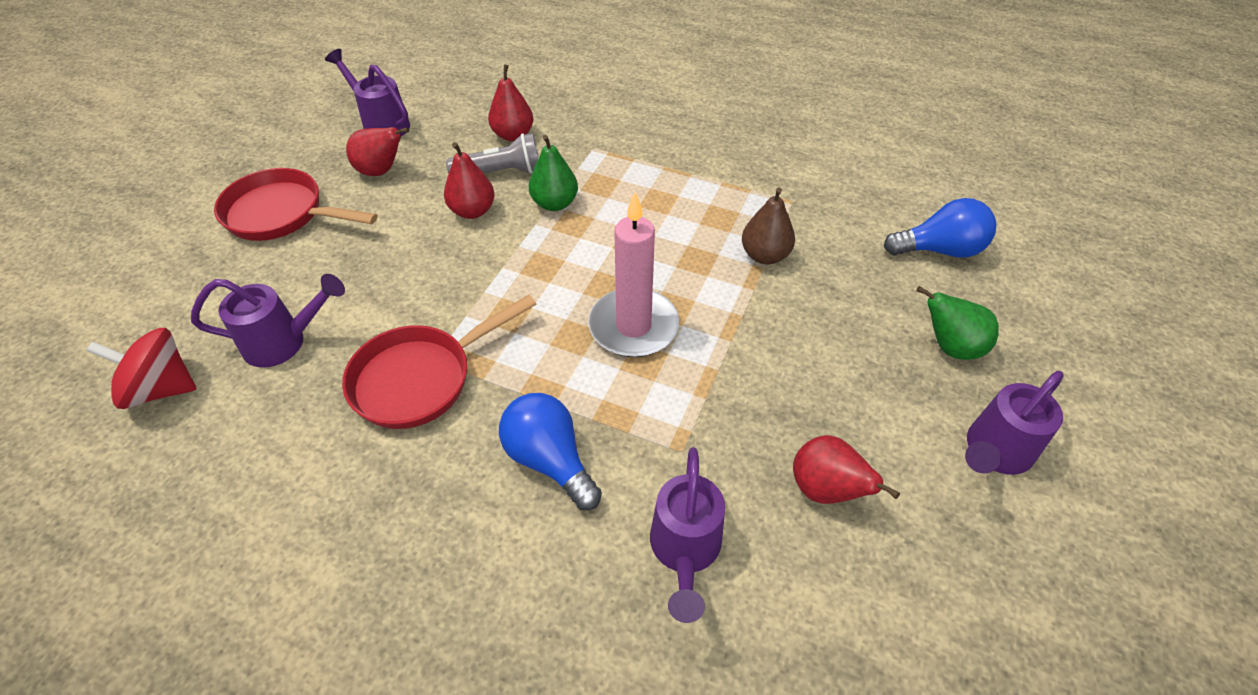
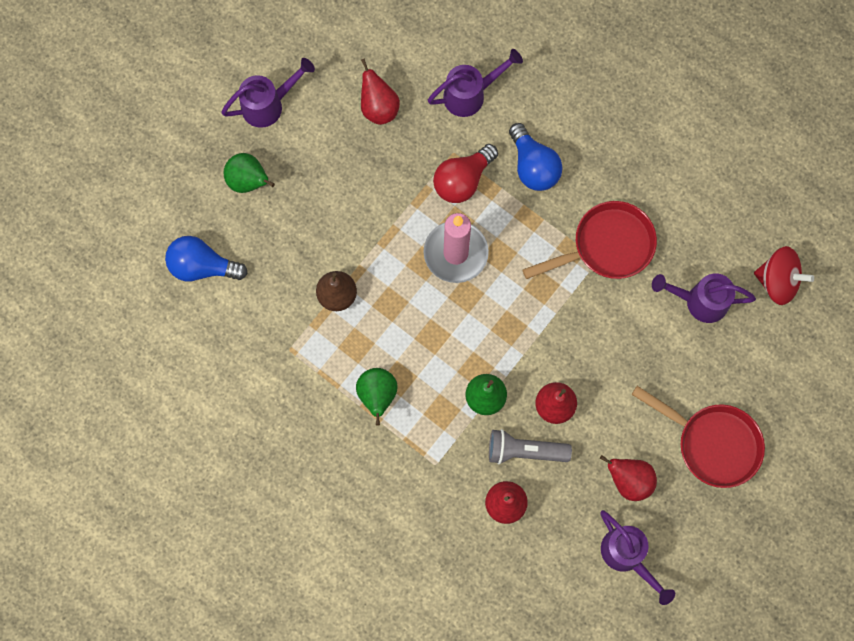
camera: 165 degrees left, 25 degrees up
(653, 415) = (462, 180): none -> red light bulb
(676, 184) = (377, 395): none -> green pear
(685, 550) = (470, 95): purple watering can -> purple watering can turned 45 degrees clockwise

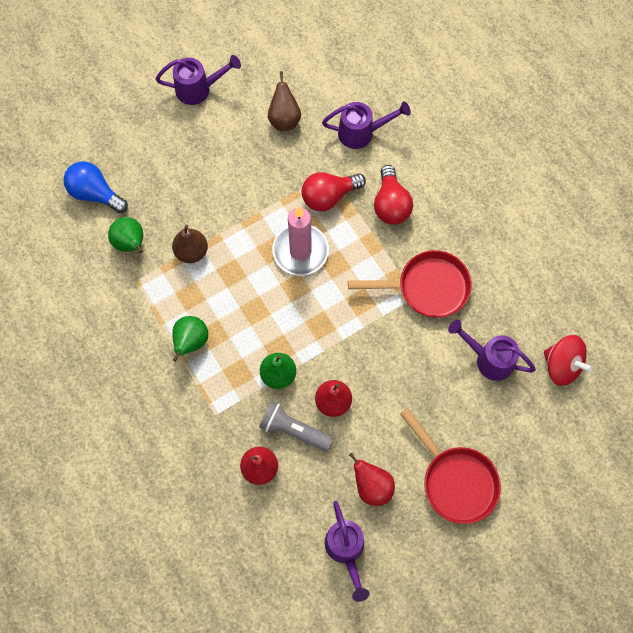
camera: 20 degrees right, 5 degrees down
(248, 181) = (159, 141): green pear -> green pear (130, 243)
(379, 108) = (284, 119): red pear -> brown pear
(533, 166) = (391, 204): blue light bulb -> red light bulb

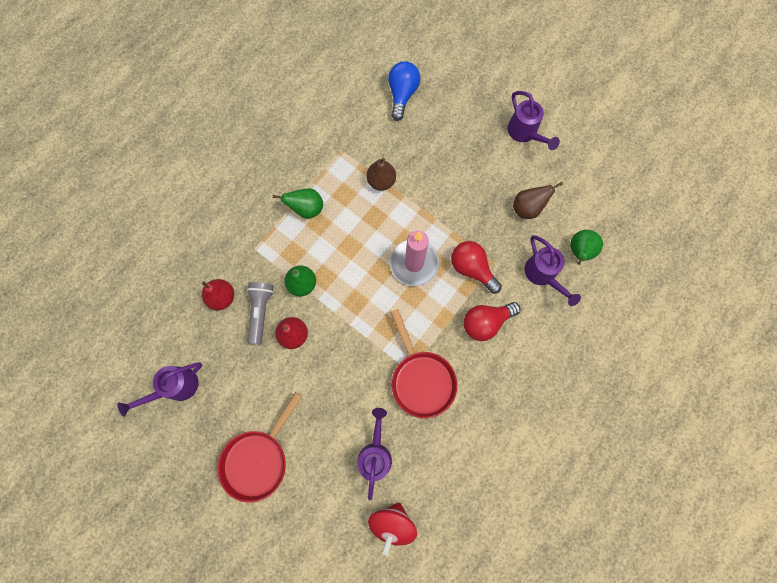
camera: 70 degrees right, 5 degrees up
(130, 243) = (371, 135): green pear -> green pear (579, 252)
(372, 486) = (233, 390): red pear -> none

